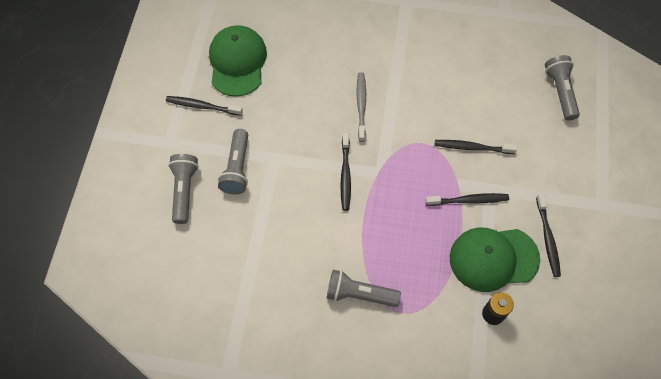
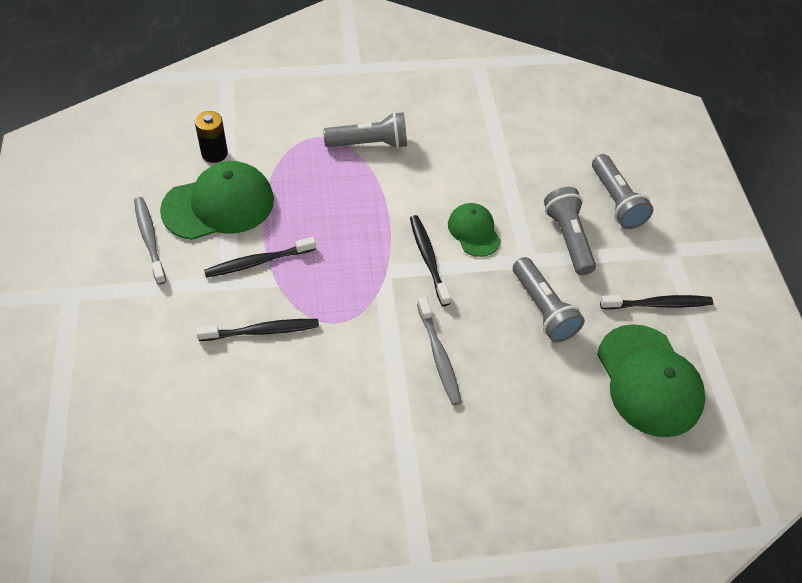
camera: 160 degrees right, 10 degrees down
(304, 190) = (474, 231): none -> green cap
(547, 238) = (149, 239): black toothbrush -> grey toothbrush
(560, 92) = (126, 452): grey flashlight -> grey flashlight (543, 309)

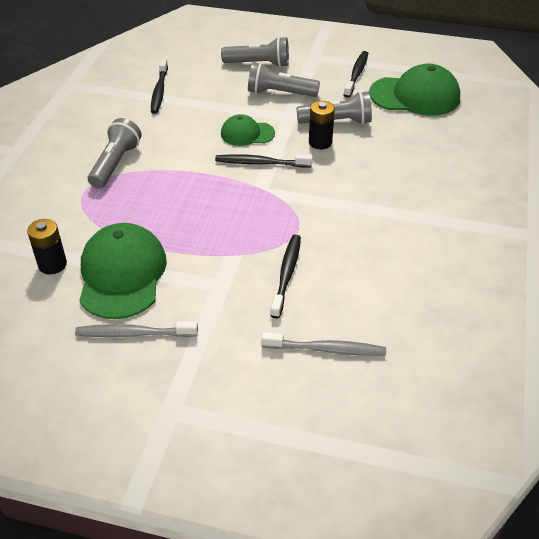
camera: 65 degrees left, 10 degrees down
(258, 262) = (208, 261): black toothbrush -> black toothbrush (159, 91)
(439, 356) = (356, 181): grey toothbrush -> grey toothbrush (326, 349)
(493, 303) = (320, 142): none -> black battery

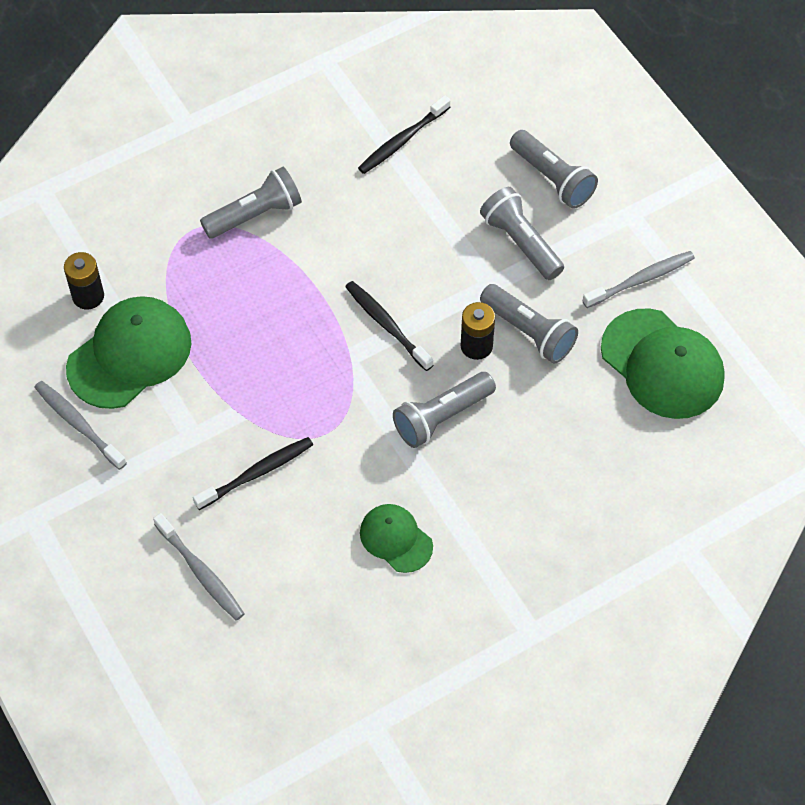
camera: 45 degrees right, 15 degrees up
(247, 133) = (419, 274): green cap -> green cap (396, 539)
(348, 180) = (442, 417): none -> grey flashlight
(356, 74) = (641, 280): black toothbrush -> grey toothbrush

